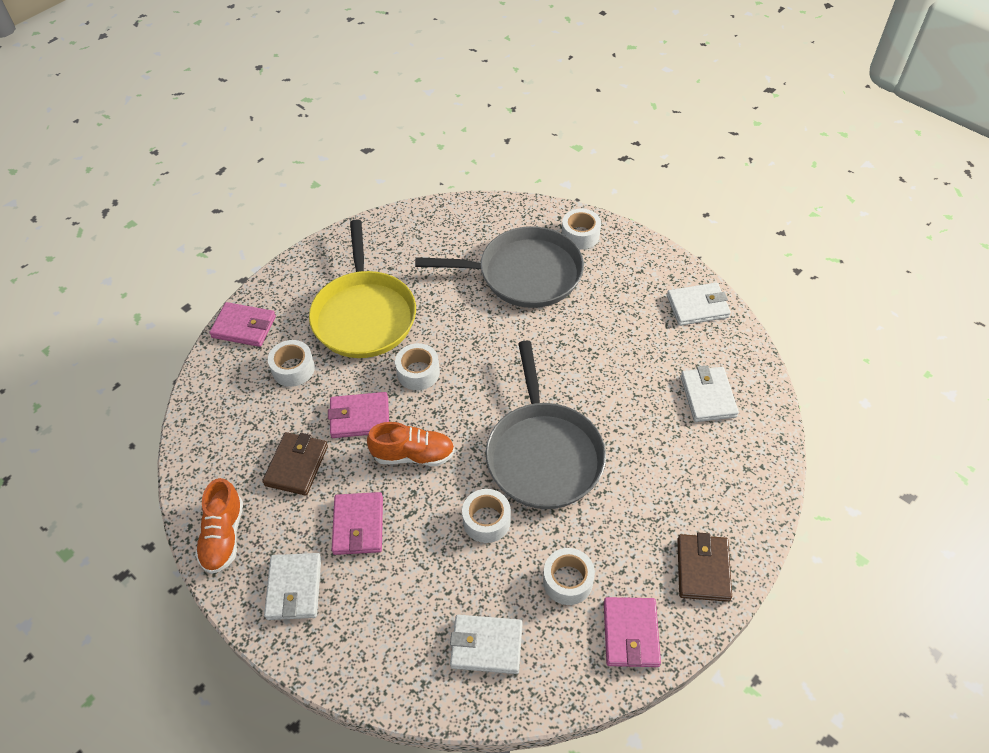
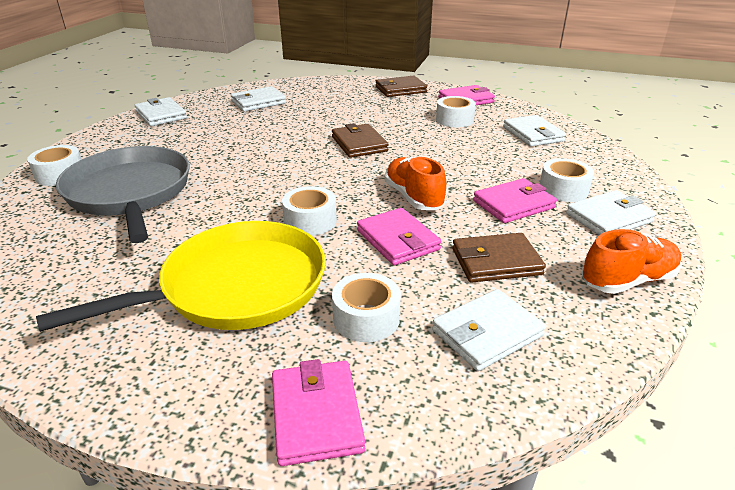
camera: 115 degrees left, 20 degrees down
(241, 422) = (487, 333): none -> white wallet
(486, 521) = (442, 153): white tape -> white tape (563, 189)
(543, 454) = (359, 144): grey pan -> brown wallet

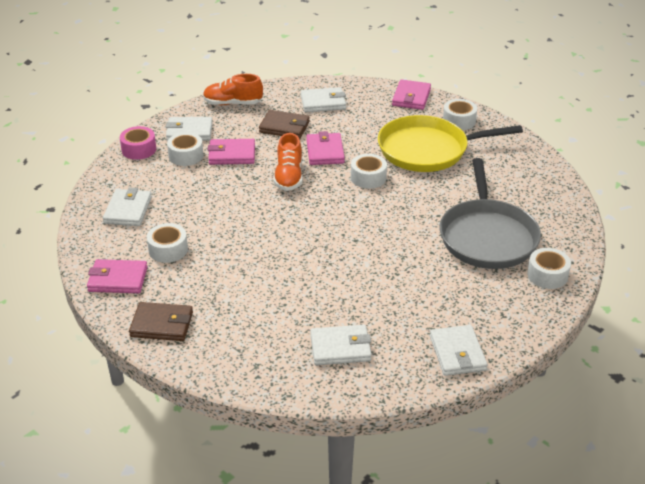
camera: 155 degrees left, 5 degrees up
(359, 144) = (283, 241): brown wallet -> none
(366, 318) = (371, 121): white tape -> white tape (459, 121)
(625, 183) = (139, 149): none -> pink tape

